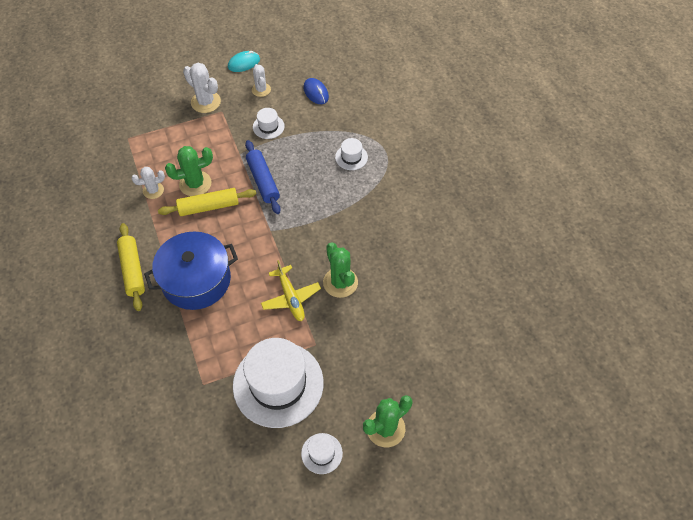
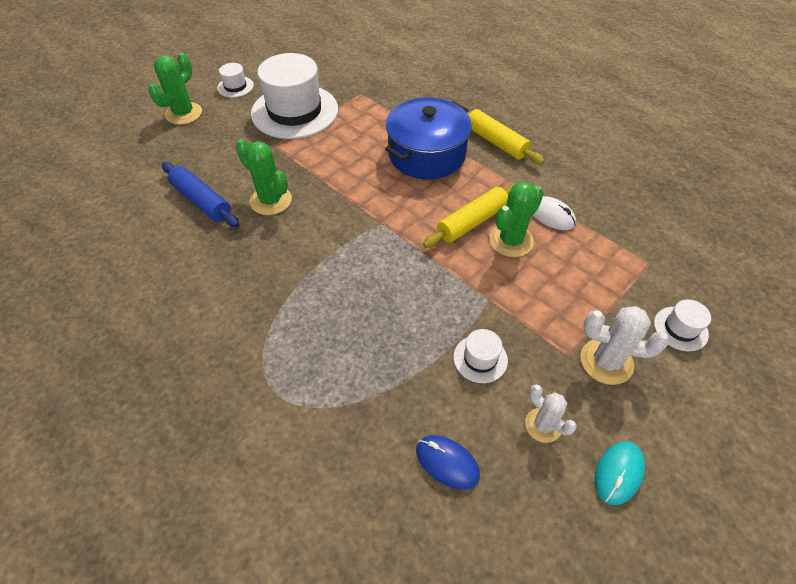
camera: 155 degrees right, 5 degrees down
(153, 190) = (551, 215): white cactus -> white mouse
(263, 181) = (430, 275): blue rolling pin -> blue rolling pin (202, 201)
(291, 298) = (319, 171): yellow plane -> none
(351, 157) = (324, 358): white hat -> white hat (680, 328)

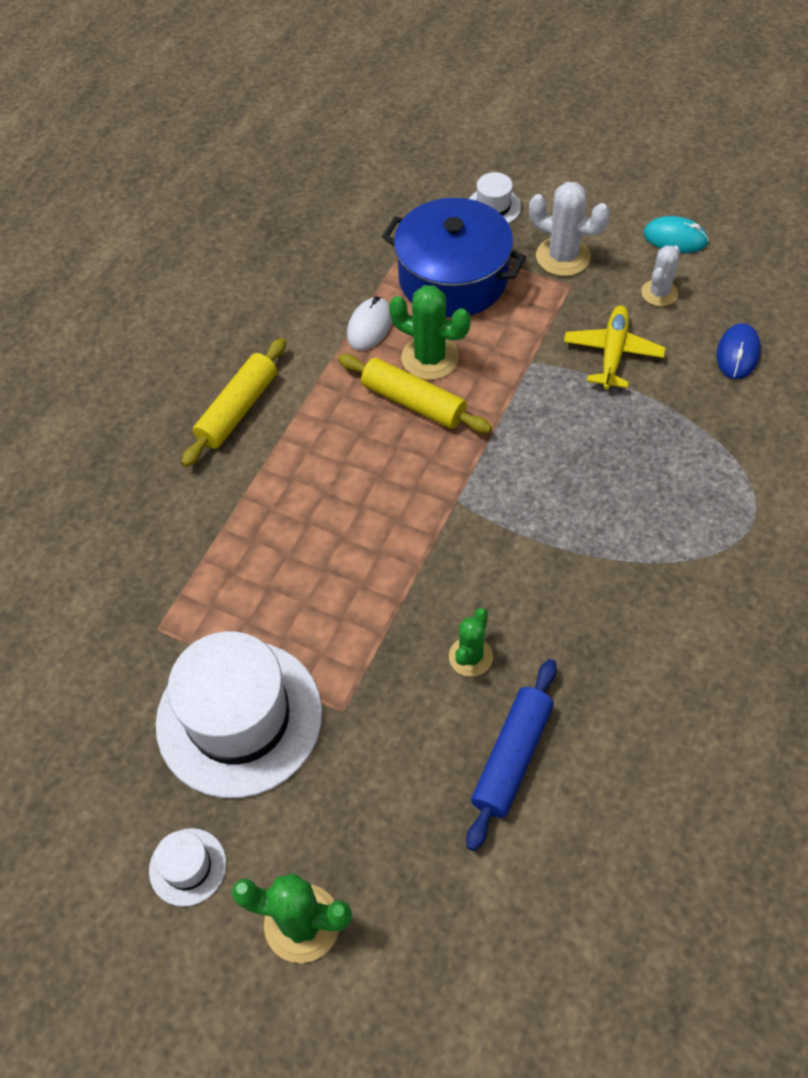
camera: 105 degrees left, 5 degrees up
(271, 200) = (470, 657): green cactus -> green cactus, size x0.65
(426, 154) = (294, 486): blue pot -> blue pot (453, 278)
(480, 358) = (612, 353): white hat -> yellow plane
(606, 361) = (563, 257): white cactus -> white cactus turned 60 degrees counterclockwise

